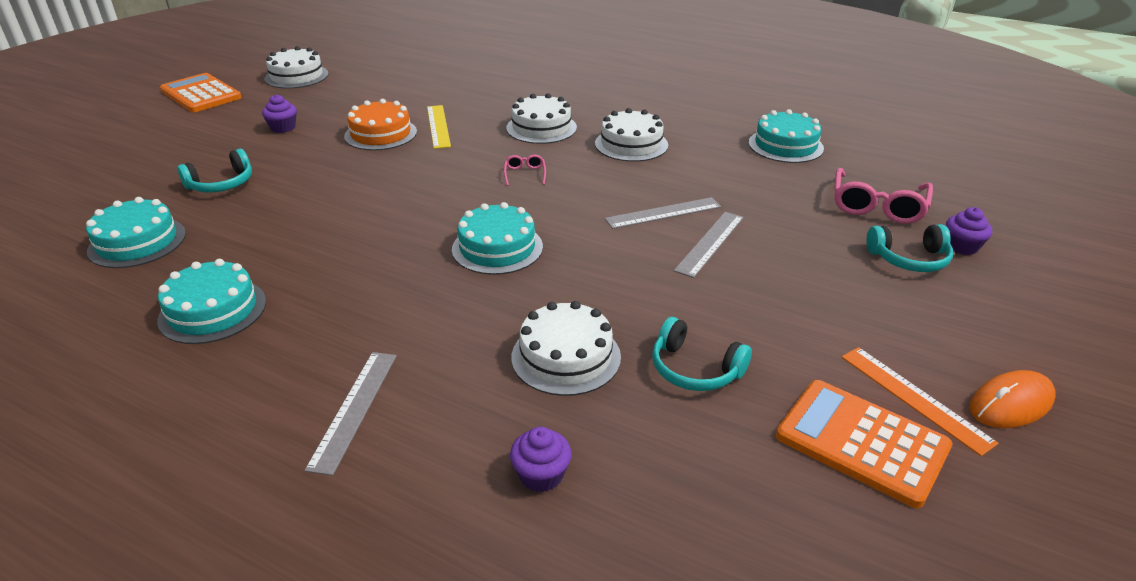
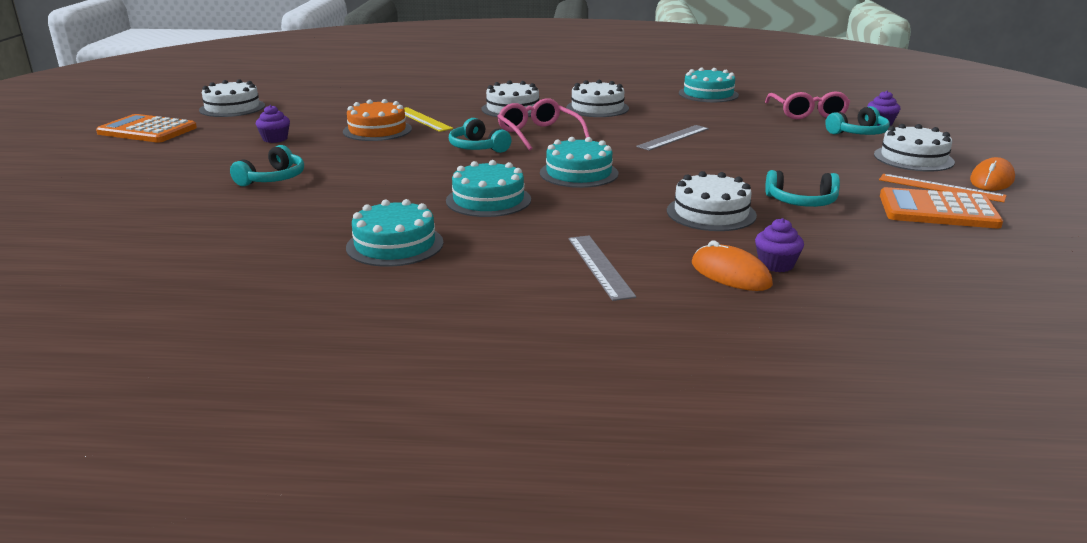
camera: 25 degrees left, 10 degrees down
(137, 242) = (249, 223): turquoise cake -> turquoise cake (488, 200)
(443, 181) = (477, 147): none -> turquoise headphones
(472, 473) = (730, 274): none -> orange mouse
(525, 174) = (539, 134): pink glasses -> pink glasses, size x2.08
(710, 243) = (727, 146): grey ruler -> none
(936, 327) = (913, 158): none -> white cake

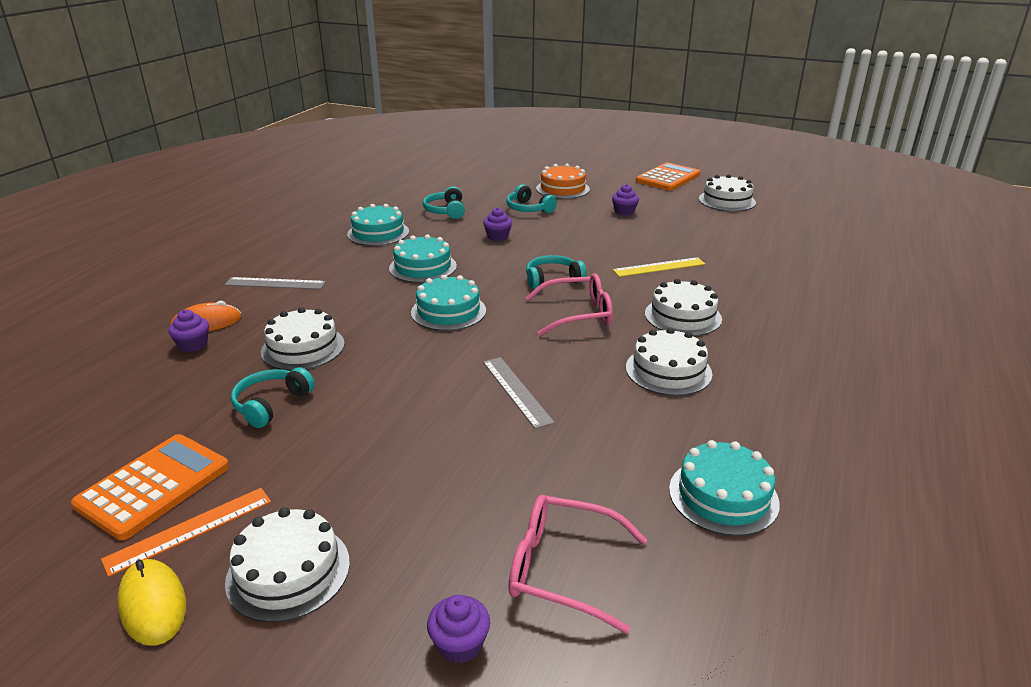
camera: 110 degrees right, 5 degrees up
(376, 181) = (497, 236): none -> purple cupcake
(377, 130) = (630, 246): orange cake -> orange cake (562, 189)
(858, 133) = (428, 576): turquoise headphones -> turquoise headphones (446, 211)
(991, 180) = (153, 604): orange mouse -> yellow mouse

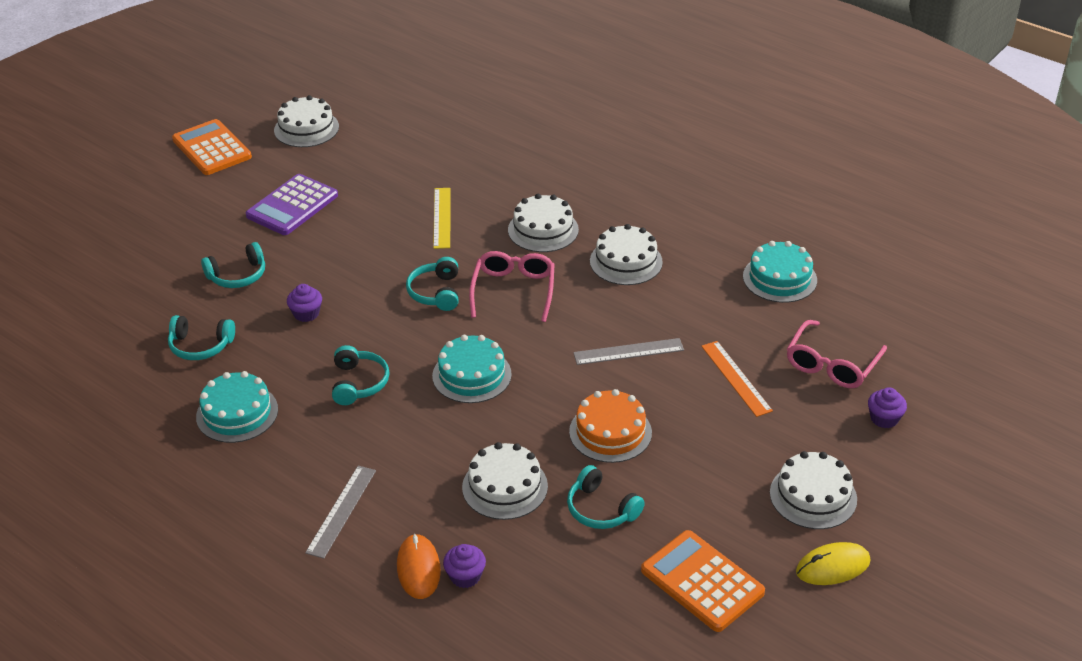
camera: 75 degrees left, 10 degrees up
(190, 530) = (760, 553): orange ruler -> orange ruler (736, 378)
(423, 267) = (358, 383): turquoise cake -> turquoise headphones
(562, 189) = (190, 236): orange cake -> orange cake (610, 432)
(624, 212) = (292, 206): purple cupcake -> purple calculator

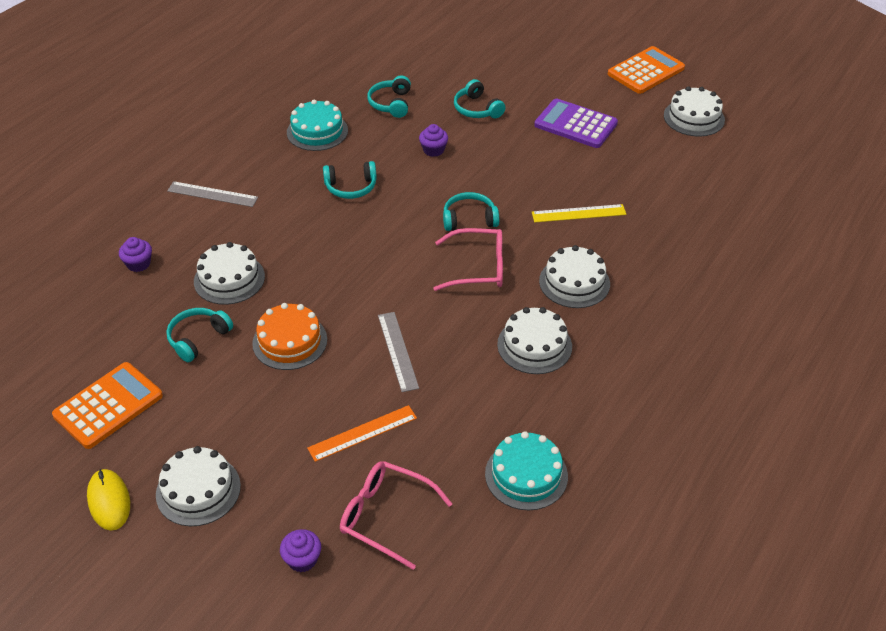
camera: 85 degrees right, 5 degrees up
(418, 568) = (150, 239): orange mouse -> none
(472, 375) = (362, 250): turquoise cake -> none

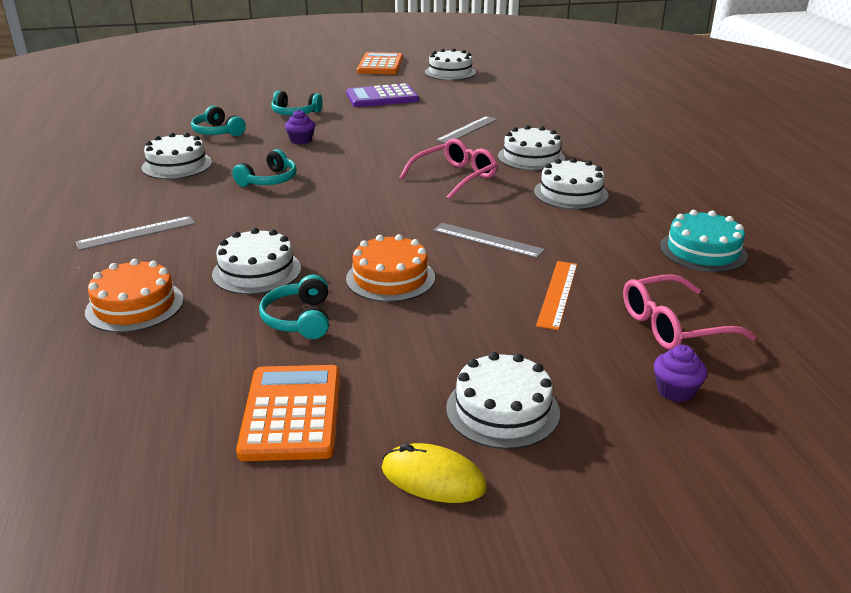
camera: 45 degrees left, 15 degrees down
(138, 264) = (135, 306): purple cupcake -> orange cake
(317, 131) = (177, 165): turquoise cake -> white cake
(469, 219) = (399, 159): turquoise headphones -> none
(578, 213) = (467, 130): yellow ruler -> grey ruler

